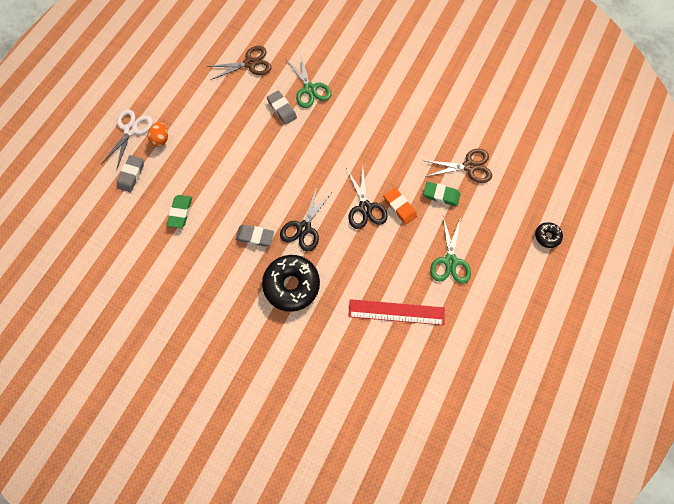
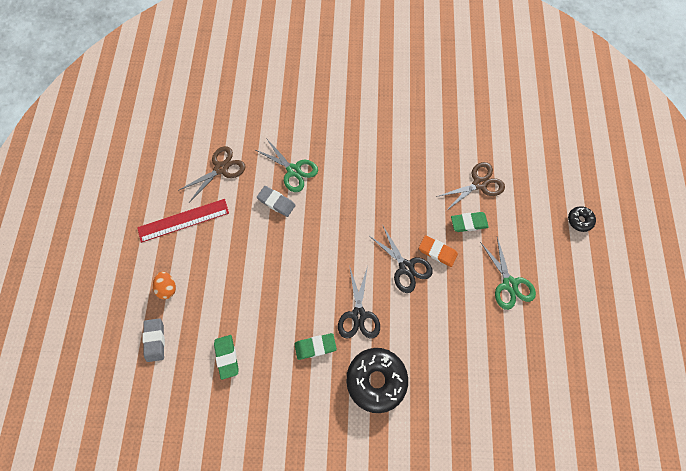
camera: 25 degrees left, 0 degrees up
(131, 130) = (130, 291): white scissors -> none
(255, 236) = (315, 346): grey eraser -> green eraser
(396, 312) = (487, 358): red ruler -> red ruler (183, 220)

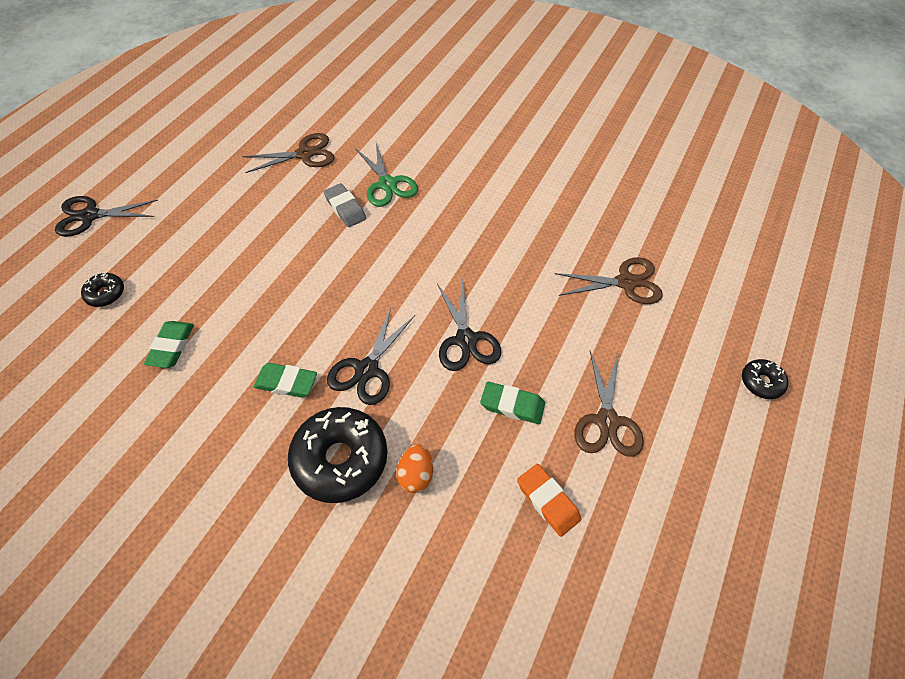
camera: 25 degrees right, 15 degrees down
(98, 286) = (90, 216): none -> black scissors
(155, 340) = (106, 294): grey eraser -> black donut
(168, 287) = (161, 246): orange egg -> orange egg (416, 475)
(183, 220) = (227, 188): red ruler -> none
(437, 252) = (520, 339): orange eraser -> orange eraser (548, 501)
(468, 223) = (585, 322): green eraser -> green eraser (512, 405)
(509, 284) = (607, 421): green scissors -> brown scissors

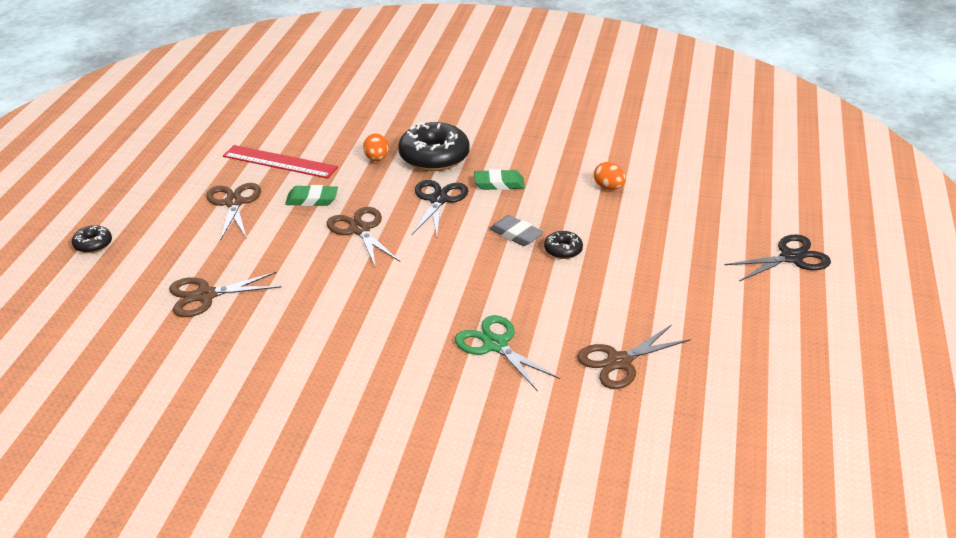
camera: 165 degrees right, 20 degrees down
(106, 294) = (701, 207): black donut -> black donut (563, 250)
(171, 346) = (608, 187): green eraser -> orange egg
(345, 208) = (529, 311): grey eraser -> grey eraser (516, 234)
(466, 340) = (360, 230): black scissors -> brown scissors
(548, 501) = (280, 162): orange eraser -> red ruler

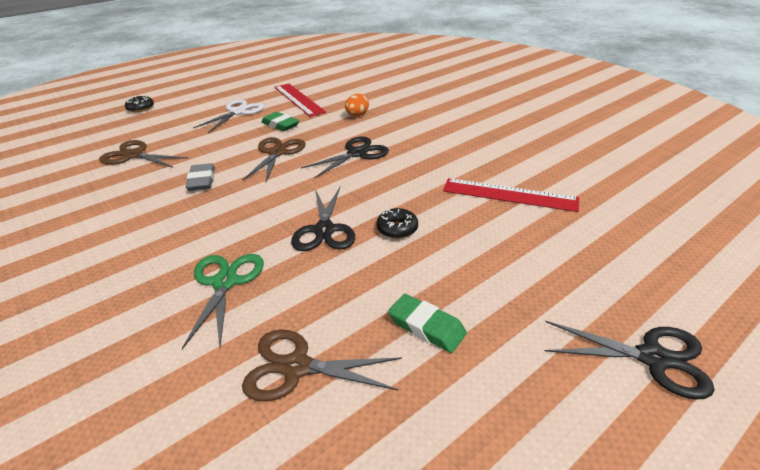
camera: 40 degrees right, 0 degrees up
(234, 203) = (238, 112): brown scissors -> white scissors
(434, 157) = (396, 126): black donut -> none
(499, 184) = (418, 159): green eraser -> green eraser (426, 327)
(510, 276) = (324, 230): none -> black scissors
(516, 234) = (376, 200): grey eraser -> grey eraser (202, 181)
(608, 187) = (509, 195): orange egg -> red ruler

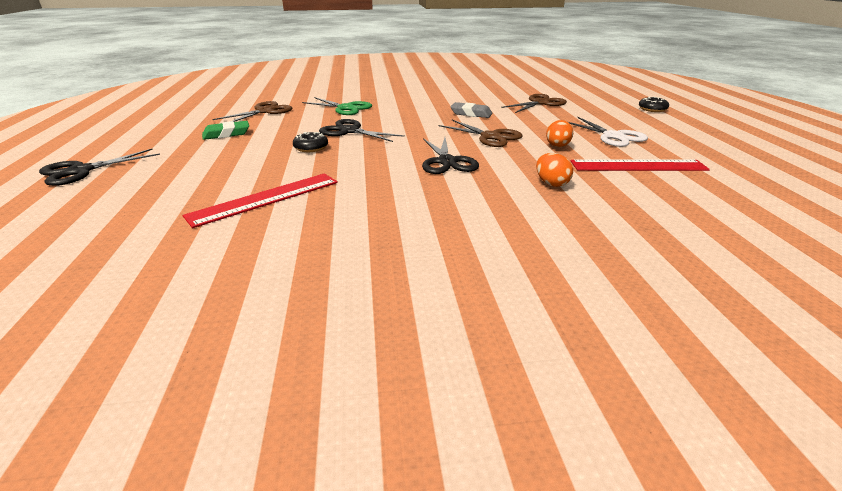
camera: 120 degrees right, 5 degrees down
(280, 125) = (557, 146): green eraser -> orange egg

